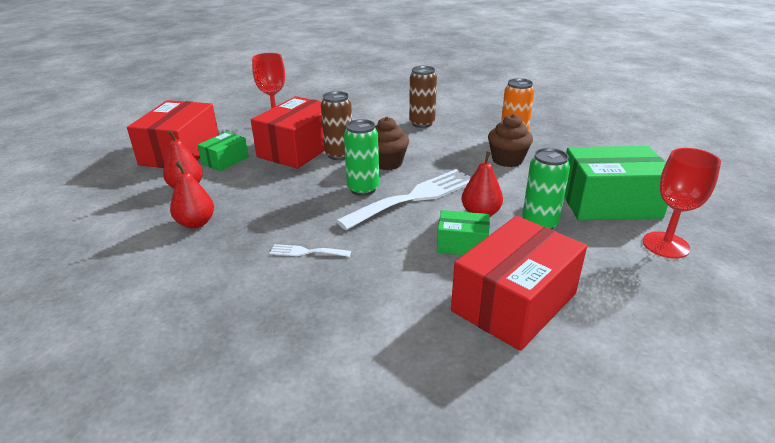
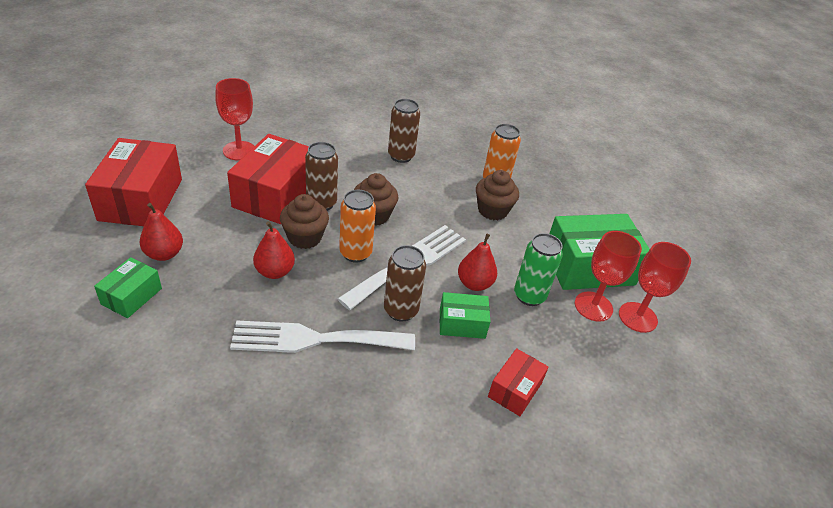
camera: 15 degrees left, 10 degrees up
(196, 223) = (190, 305): red pear -> red pear (274, 272)
(225, 160) = (197, 212): green box -> green box (131, 296)
(306, 252) = (315, 339): white fork -> white fork, size x2.28
(317, 178) = (304, 237): none -> brown cupcake
(363, 189) = (355, 253): green can -> orange can
(399, 232) = (401, 310): none -> brown can
(514, 302) = (515, 390): red box -> red box, size x0.52
(612, 234) = (593, 306): none -> red goblet

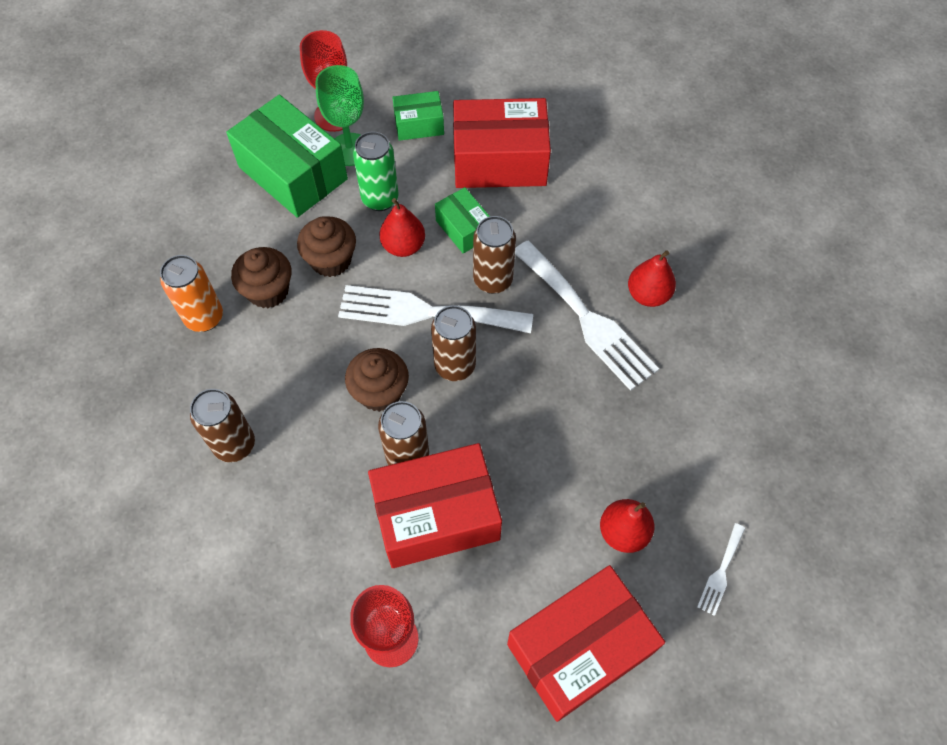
camera: 120 degrees left, 20 degrees up
(81, 277) = (721, 572): none -> white fork
(131, 296) = (693, 502): green box -> green box (419, 125)
(274, 272) = (546, 413): red pear -> red pear (648, 295)
(304, 237) = (476, 427): brown cupcake -> brown cupcake (331, 260)
(355, 253) = (455, 366): orange can -> brown can
(515, 390) = (499, 161): red box -> red box, size x1.92
(593, 306) = (349, 149): red goblet -> green goblet

